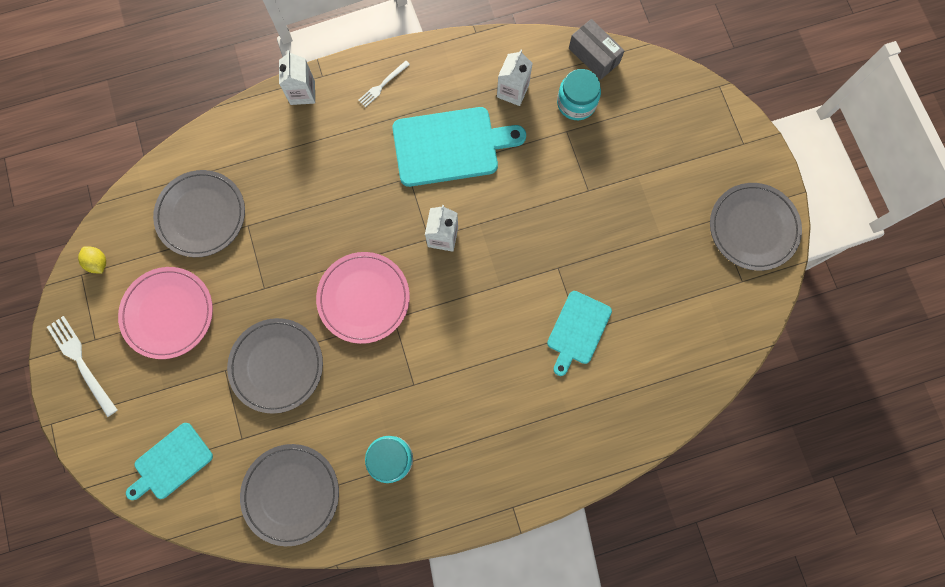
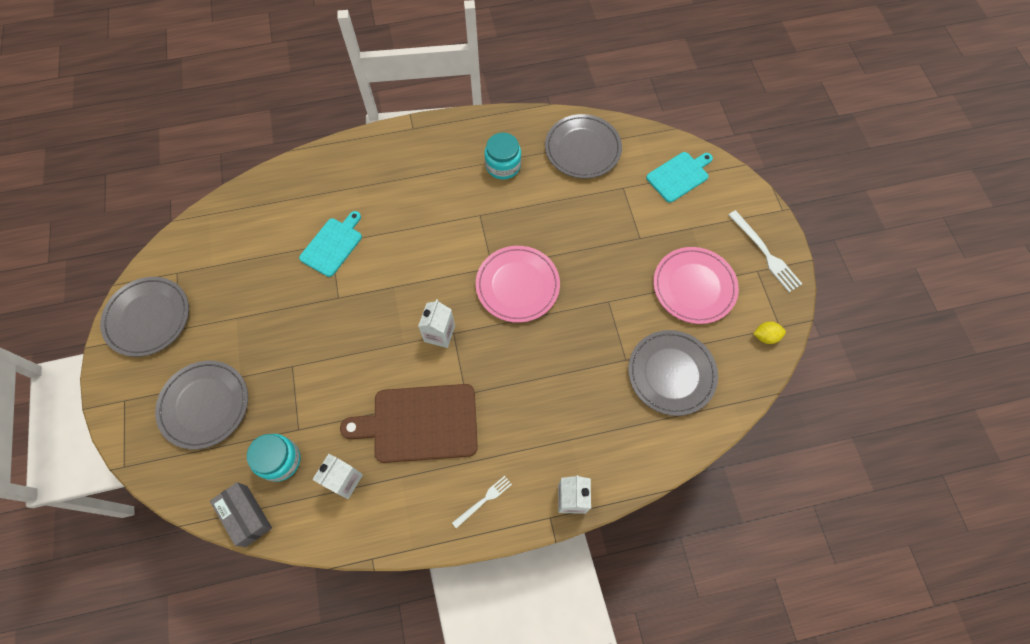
camera: 175 degrees left, 10 degrees down
(98, 263) = (765, 336): yellow lemon -> yellow lemon turned 60 degrees counterclockwise
(277, 366) = (595, 238): grey plate -> grey plate (205, 405)
(450, 146) = (420, 423): turquoise cutting board -> brown cutting board

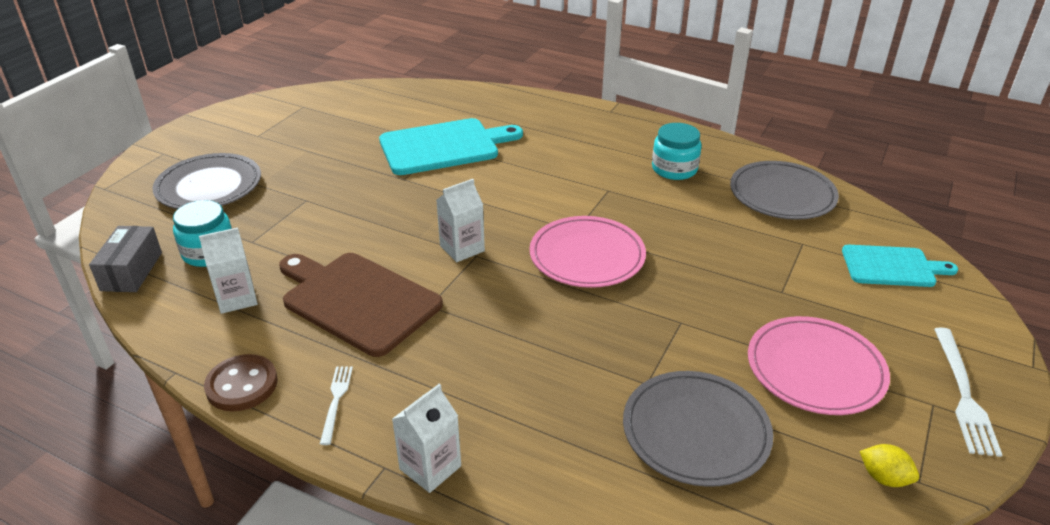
camera: 40 degrees right, 30 degrees down
(148, 318) = (247, 119): grey plate -> none
(333, 245) = (444, 146): turquoise cutting board -> turquoise cutting board, size x1.62
(421, 534) = (242, 385): none -> brown button
(484, 500) = (336, 401): white fork -> white fork turned 90 degrees counterclockwise

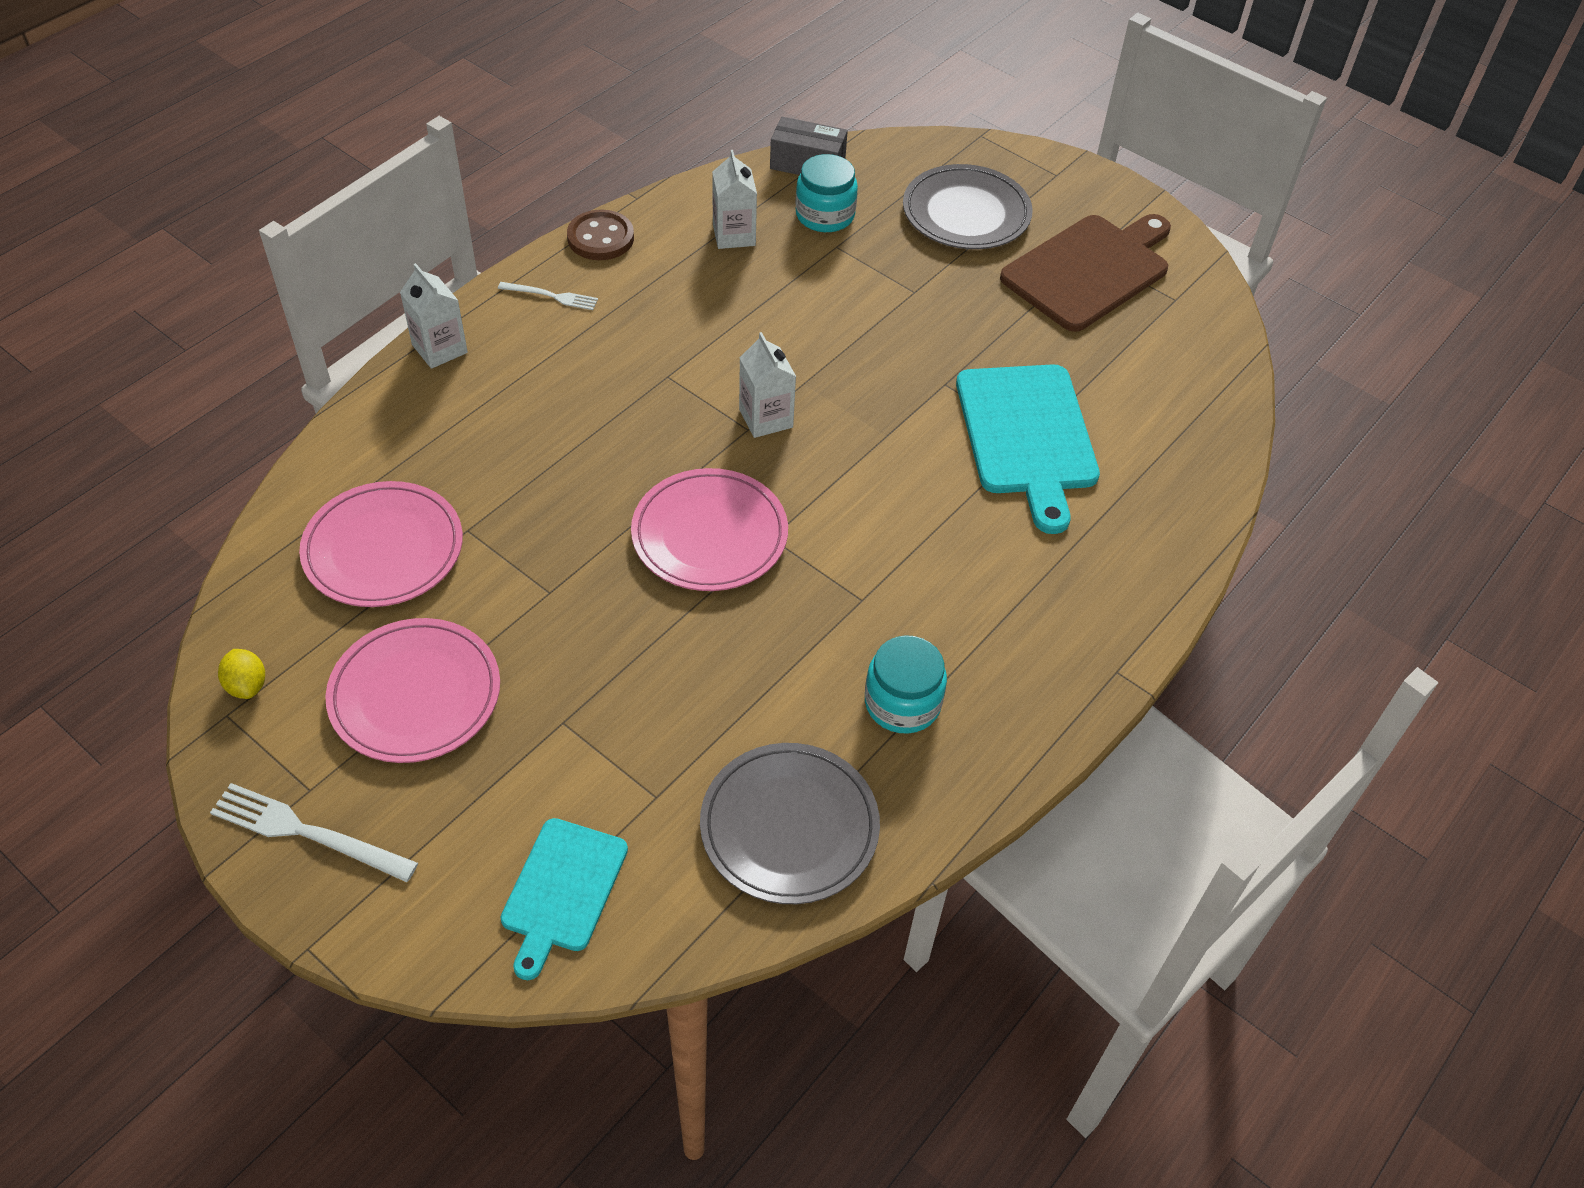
camera: 100 degrees right, 15 degrees up
(357, 300) = (697, 321): brown cutting board -> brown cutting board (1089, 270)
(695, 432) = (383, 549): grey plate -> pink plate
(884, 478) = (247, 685): yellow lemon -> yellow lemon turned 75 degrees counterclockwise

